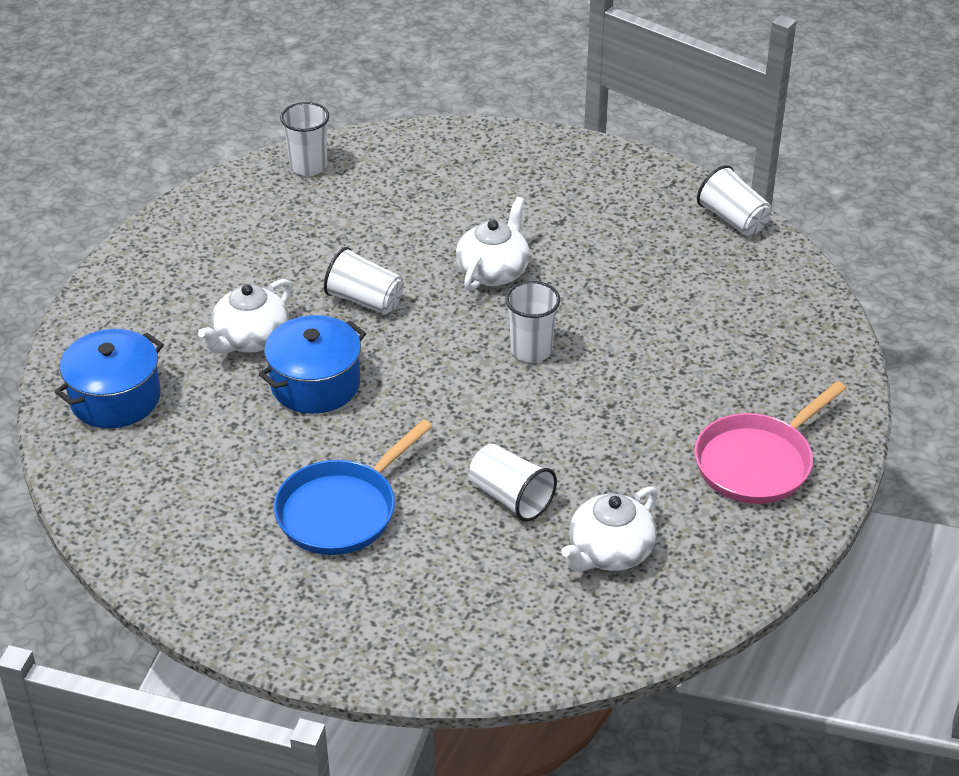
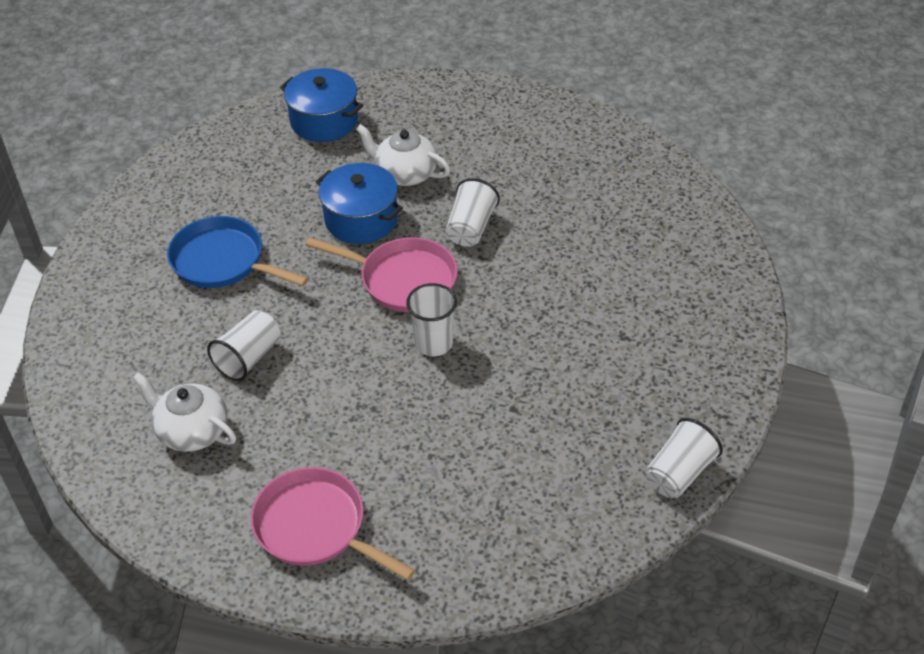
camera: 80 degrees right, 5 degrees up
(308, 166) = (638, 160): white cup -> none
(428, 361) = (403, 279): none -> pink pan
(493, 271) = (534, 301): white teapot -> none

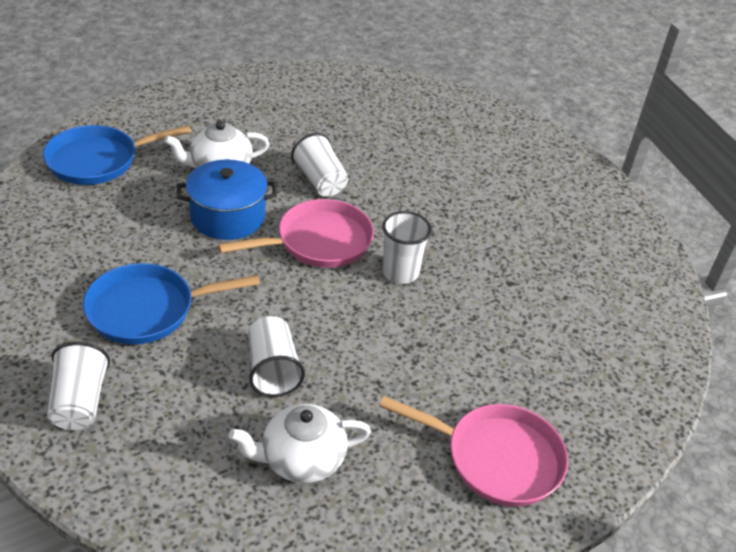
camera: 50 degrees left, 5 degrees down
(315, 527) = (496, 458): pink pan -> pink pan turned 150 degrees counterclockwise
(324, 121) = (98, 160): blue pot -> blue pan
(679, 473) = (652, 259): white cup -> white cup (80, 402)

